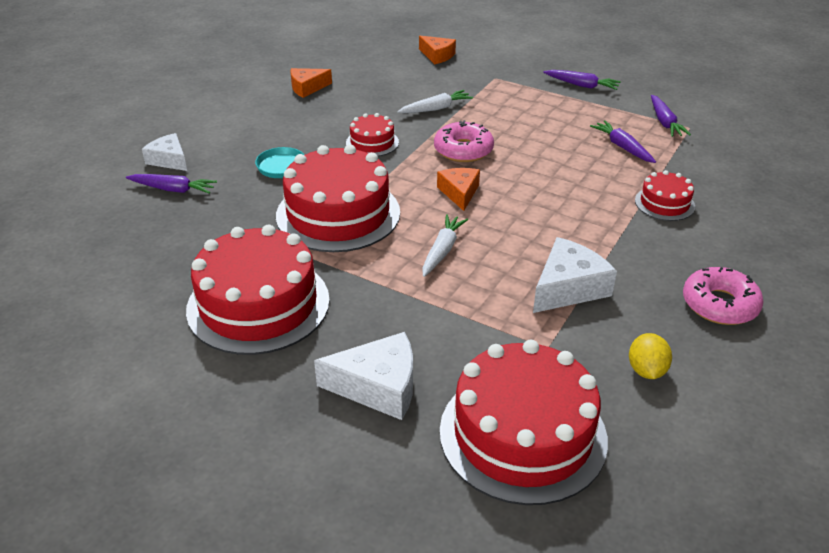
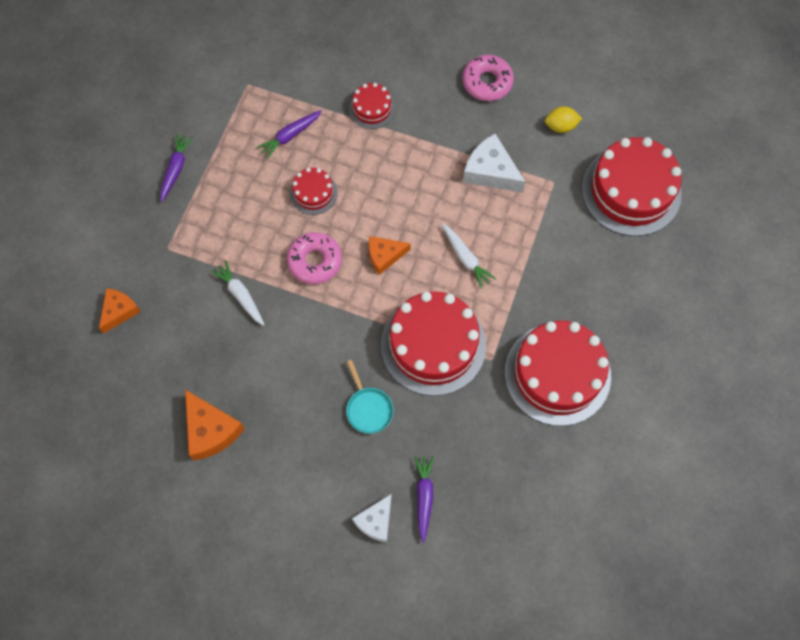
camera: 100 degrees left, 30 degrees up
(307, 88) = (211, 430): orange cheese -> orange cheese, size x1.50
(372, 142) = (314, 341): red cake -> red cake (313, 193)
(378, 387) = (615, 276): white cheese -> none
(442, 250) = (465, 258): white carrot -> white carrot turned 135 degrees counterclockwise
(664, 122) = (241, 102): purple carrot -> none

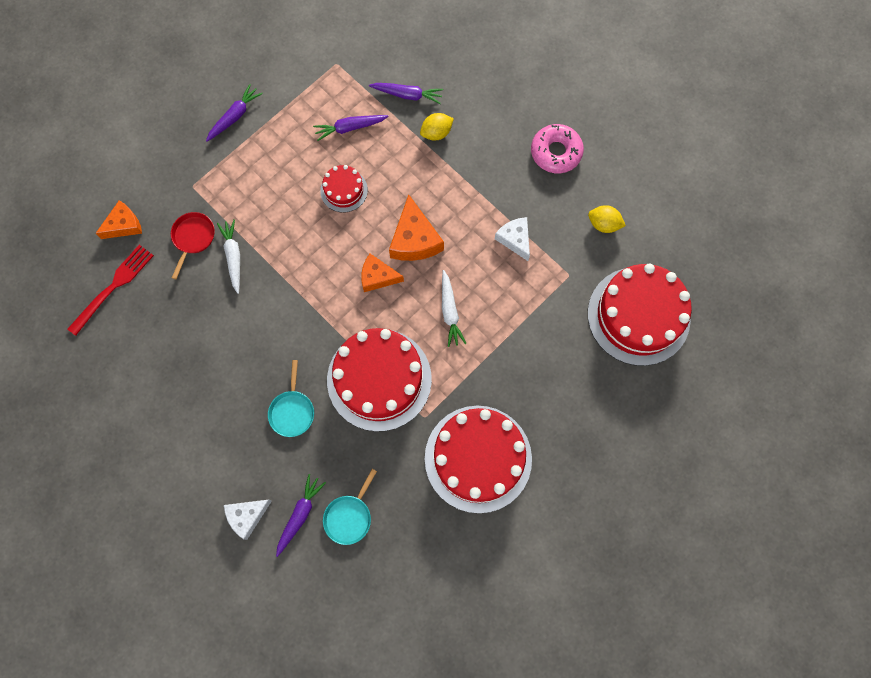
camera: 25 degrees right, 5 degrees up
(138, 371) = (114, 286): none -> red fork
(193, 295) = (193, 238): none -> red pan
(211, 430) = (148, 367): orange cheese -> orange cheese (414, 239)
(315, 261) = (313, 254): pink donut -> none
(328, 86) = (407, 95): none -> purple carrot
(372, 108) = (436, 133): red cake -> yellow lemon
(470, 478) = (349, 516): none -> turquoise pan
(490, 171) = (515, 239): white cheese -> white cheese, size x0.66

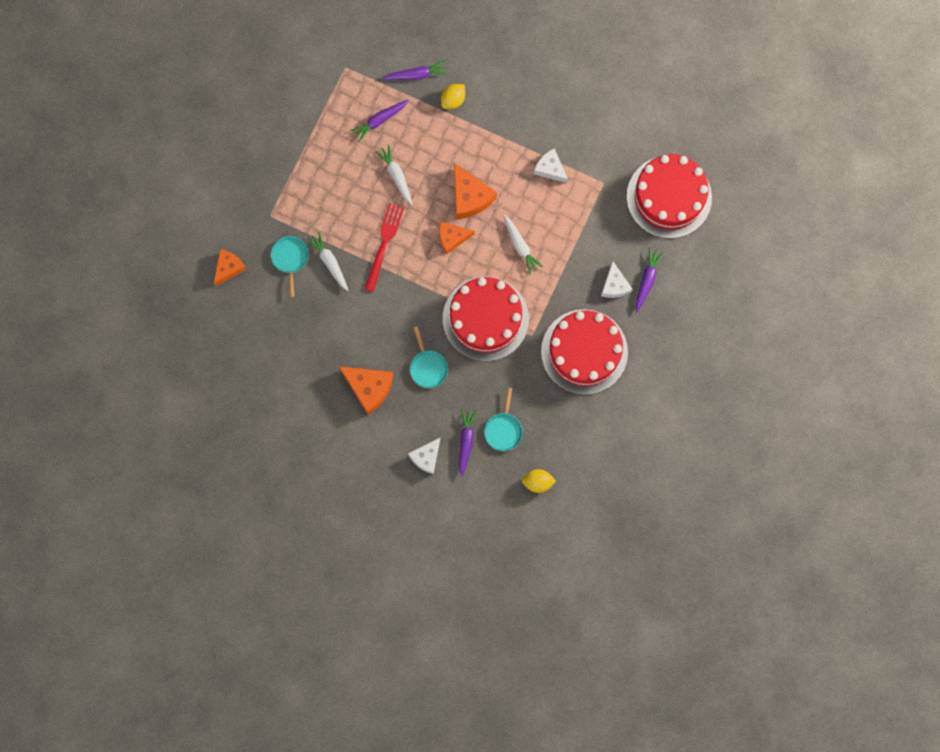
camera: 20 degrees left, 5 degrees up
(114, 286) = (243, 320): red fork -> red fork (384, 243)
(193, 238) = (290, 258): red pan -> turquoise pan
(216, 411) = (369, 388): none -> orange cheese
(235, 116) = (279, 144): purple carrot -> purple carrot (647, 280)
(344, 190) = (396, 176): red cake -> white carrot
(541, 394) = (614, 285): none -> white cheese
(556, 152) = (557, 83): pink donut -> none
(603, 224) = (616, 131): yellow lemon -> yellow lemon (538, 482)

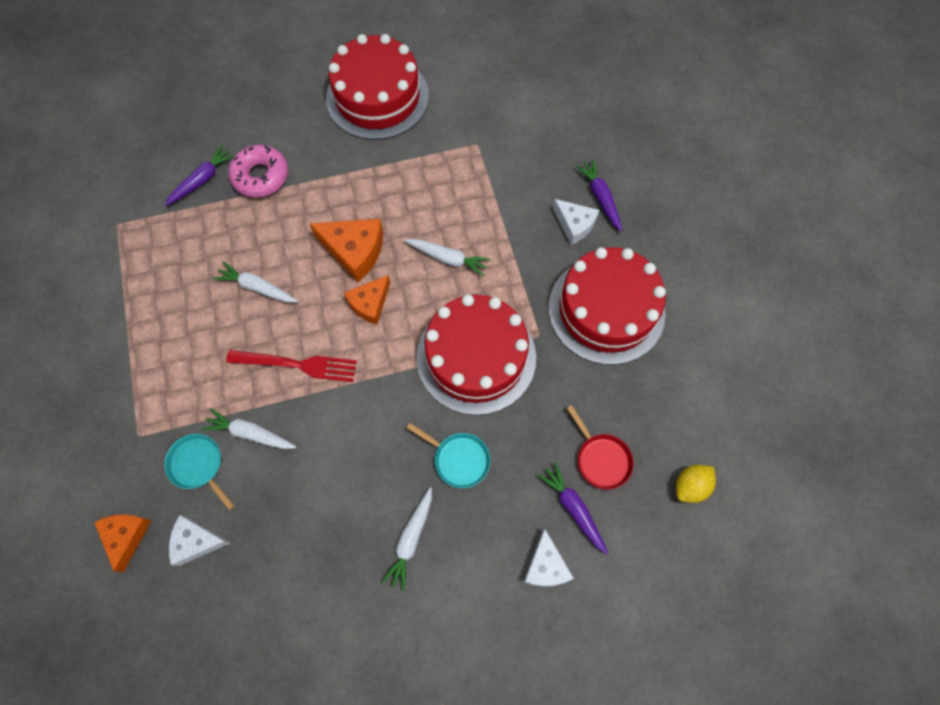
camera: 40 degrees left, 10 degrees down
(369, 388) = (411, 540): orange cheese -> white carrot
(380, 120) = (196, 248): purple carrot -> none
(384, 243) = (298, 365): red fork -> red fork turned 120 degrees clockwise
(453, 100) = (261, 176): yellow lemon -> pink donut
(503, 429) = (601, 459): turquoise pan -> red pan
(550, 168) = (414, 168): white cheese -> white cheese (197, 541)
(669, 197) = (549, 113): red cake -> red cake (377, 97)

